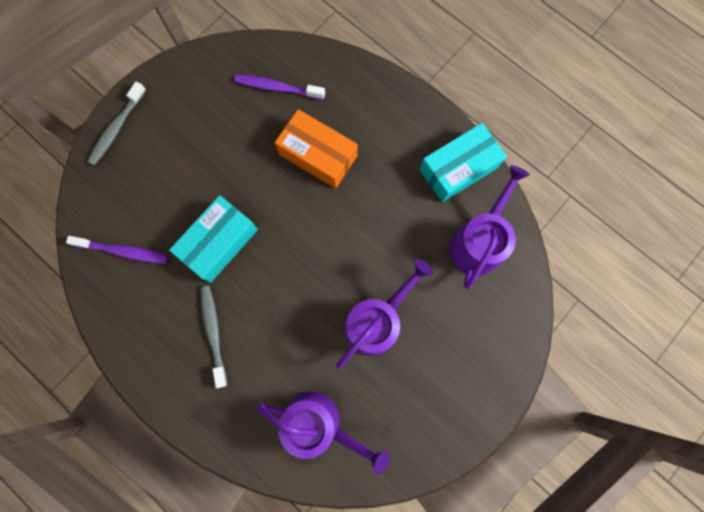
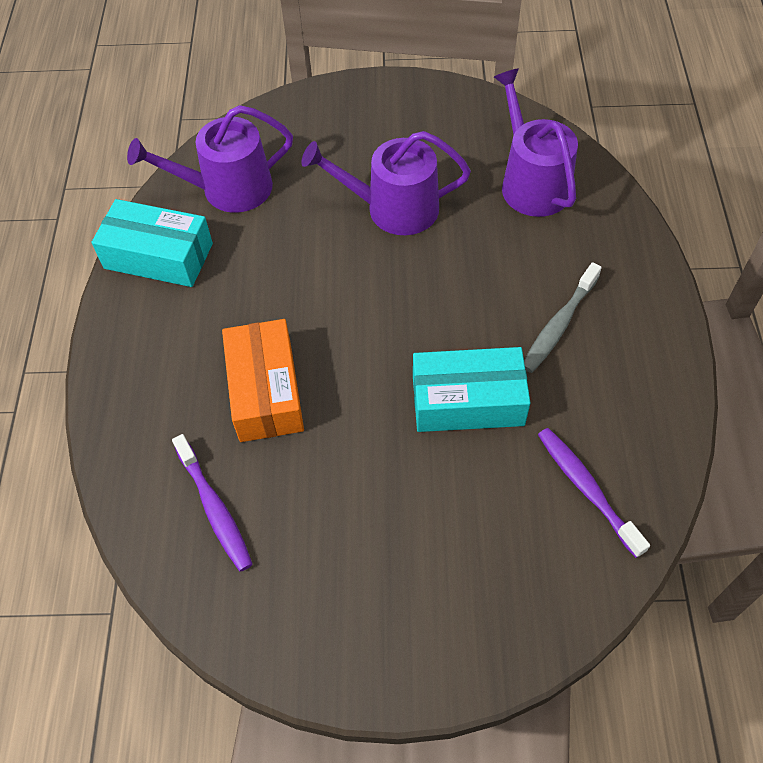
camera: 130 degrees left, 20 degrees down
(117, 128) = (458, 658): grey toothbrush -> none

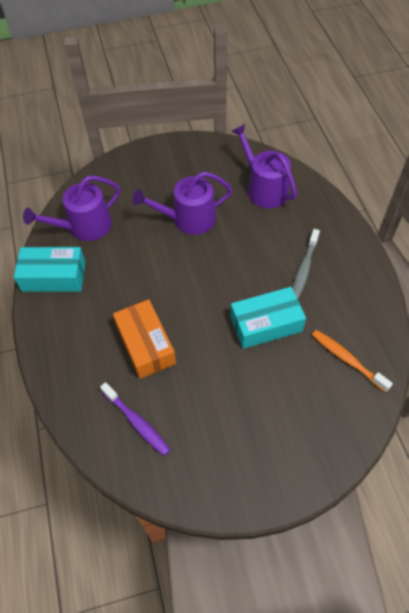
camera: 15 degrees left, 0 degrees up
(586, 489) = (347, 359): purple toothbrush -> orange toothbrush

